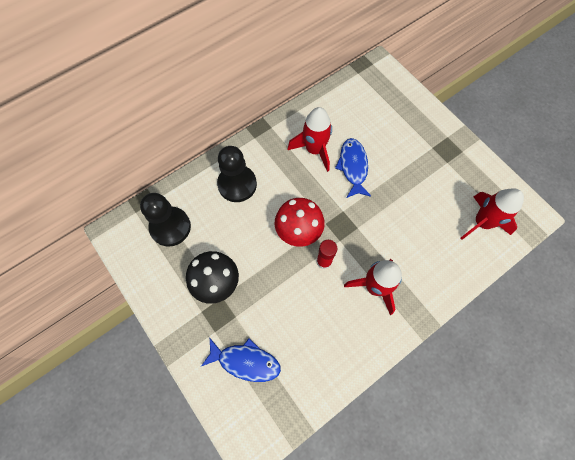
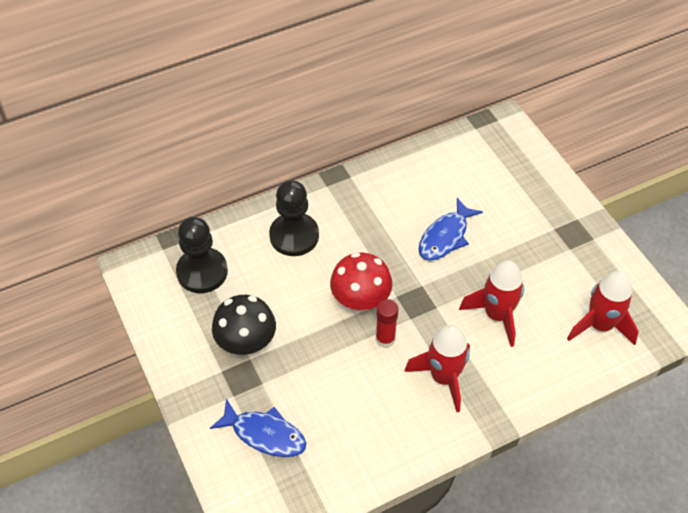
camera: 10 degrees right, 15 degrees down
(314, 150) = (400, 210): red rocket -> red rocket (497, 315)
(353, 167) = (445, 237): blue fish -> blue fish turned 150 degrees counterclockwise

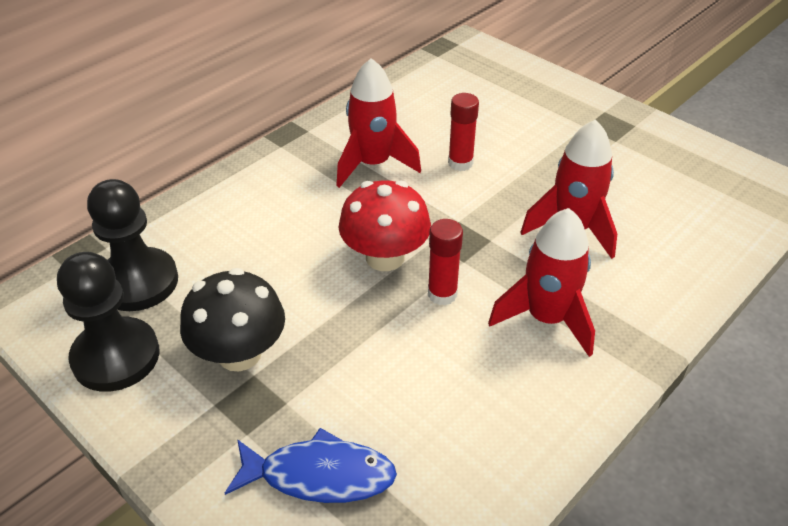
camera: 20 degrees left, 10 degrees down
(294, 236) = (259, 208): black pawn -> black pawn (116, 357)
(445, 237) = (460, 163): blue fish -> red glue stick
(599, 325) = (702, 207): red rocket -> red rocket (373, 164)

